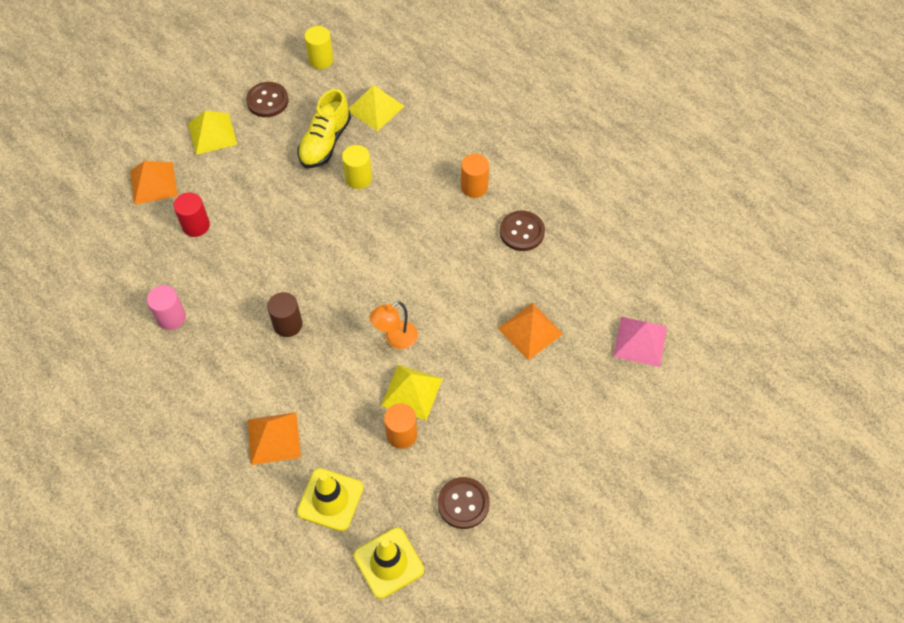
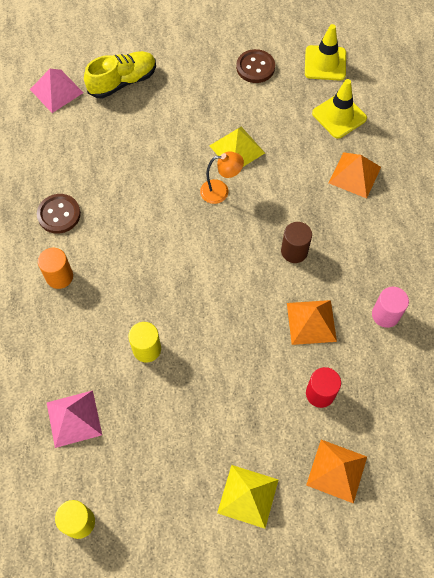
camera: 145 degrees left, 5 degrees up
(267, 101) = (168, 502): brown button -> none
(325, 142) = (148, 409): yellow shoe -> yellow shoe (123, 82)
(375, 108) = (74, 418): yellow pyramid -> pink pyramid
(401, 434) = (264, 127): orange cylinder -> none
(530, 331) = (121, 140): orange pyramid -> orange pyramid (311, 322)

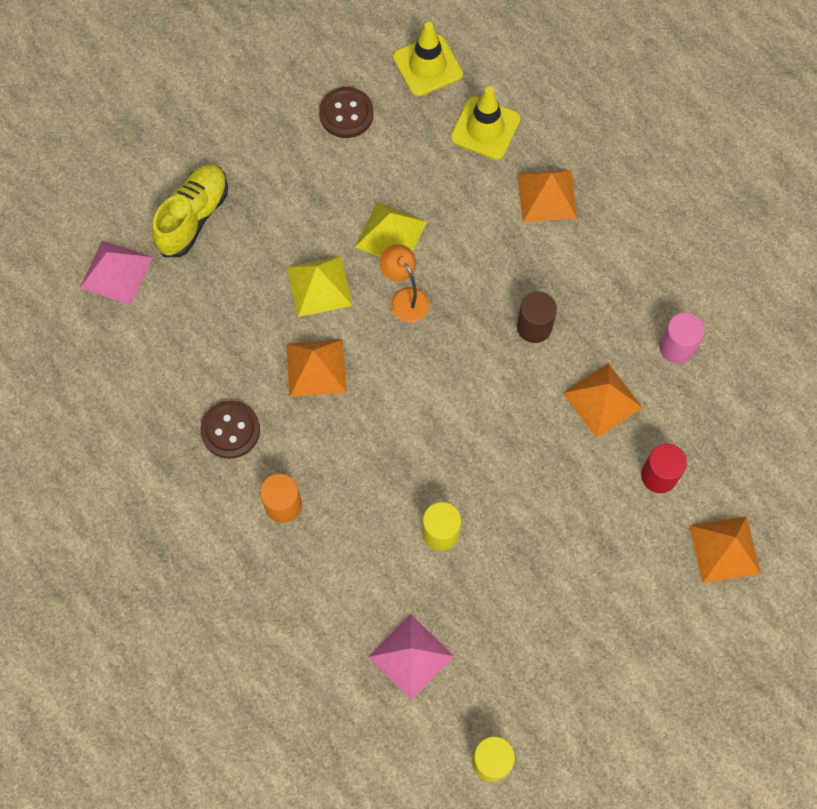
camera: 30 degrees left, 5 degrees up
(136, 204) = (316, 368): none -> orange pyramid
(220, 191) = (405, 298): orange lamp -> orange lamp turned 90 degrees counterclockwise
(248, 496) = (650, 629): yellow pyramid -> yellow pyramid (319, 286)

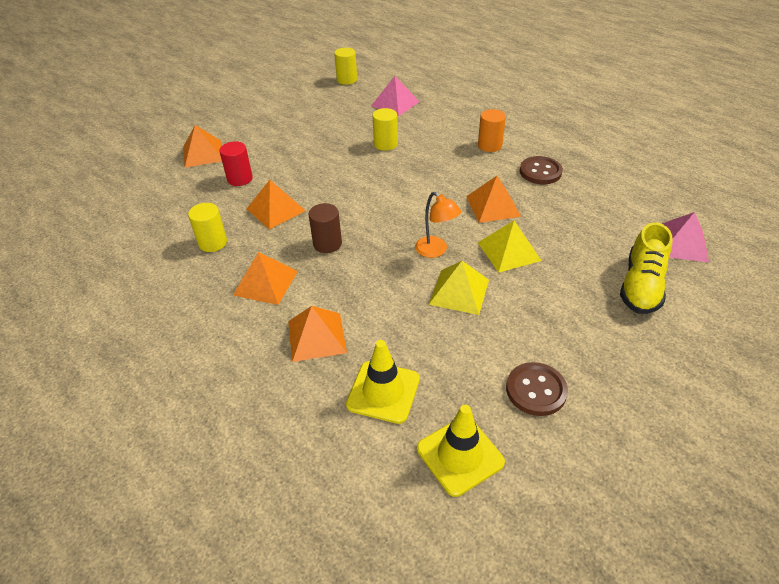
camera: 175 degrees right, 25 degrees down
(605, 274) = (265, 283): none -> orange pyramid
(676, 347) = (212, 243): pink cylinder -> yellow cylinder

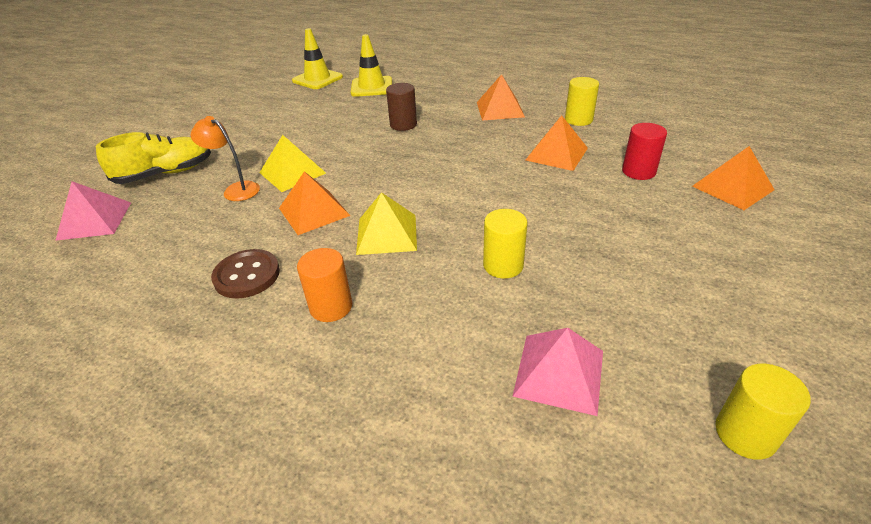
camera: 160 degrees right, 5 degrees down
(316, 336) = (433, 96): orange pyramid -> none
(327, 244) = (474, 141): brown cylinder -> brown cylinder (403, 125)
(435, 251) = (366, 158): orange lamp -> orange lamp (236, 189)
(459, 291) = (335, 137): yellow pyramid -> yellow pyramid (386, 234)
(536, 390) = (272, 105): brown button -> none
(641, 286) = (165, 174): yellow shoe -> yellow shoe turned 60 degrees clockwise

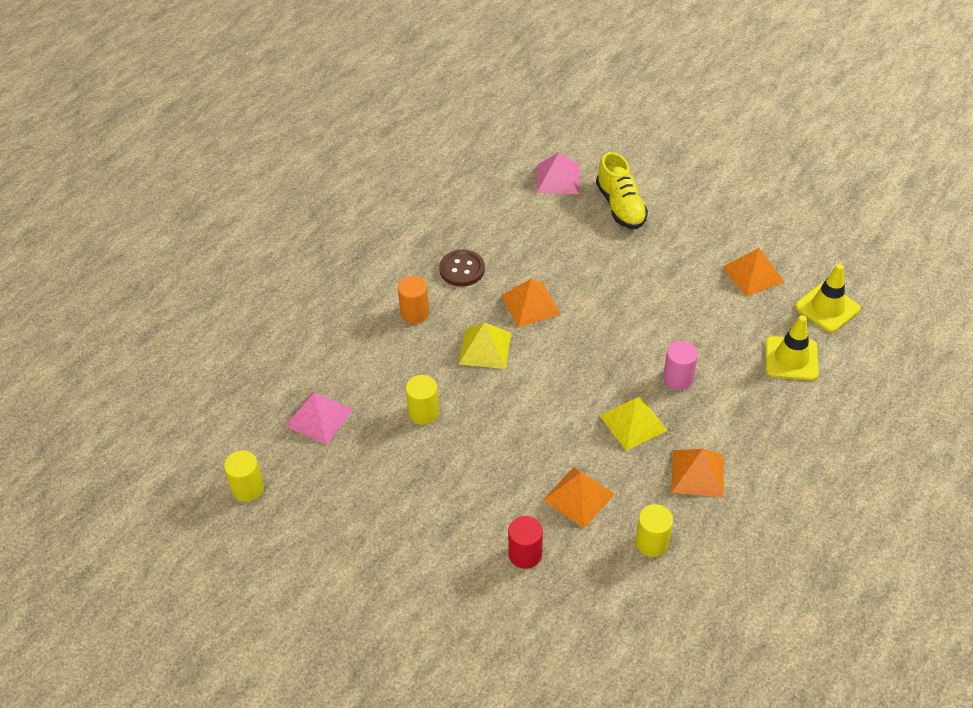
camera: 100 degrees right, 10 degrees up
(236, 189) = (580, 254): orange lamp -> none
(292, 173) = (598, 290): yellow pyramid -> yellow pyramid (633, 423)
(403, 125) = (678, 378): brown cylinder -> pink cylinder
(732, 188) = (474, 620): orange pyramid -> orange pyramid (753, 274)

